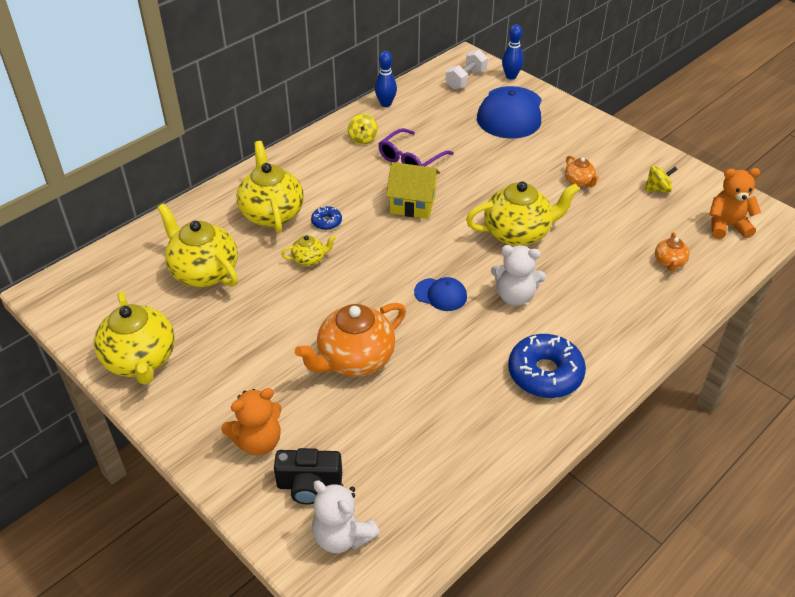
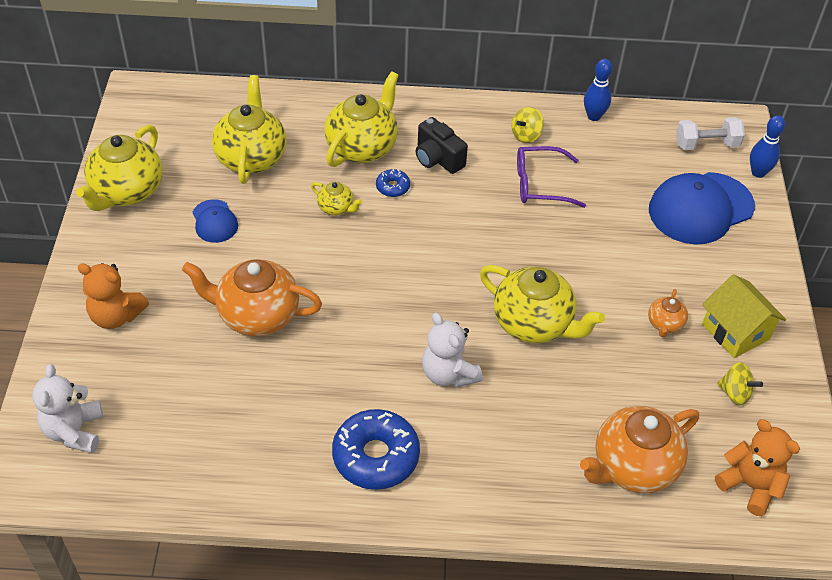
camera: 45 degrees right, 5 degrees up
(309, 485) = (103, 377): black camera -> black camera (438, 159)
(413, 204) = (483, 226): yellow house -> yellow house (735, 331)
(440, 294) = (392, 320): blue cap -> blue cap (215, 221)
(669, 262) = (633, 467): orange teapot -> orange teapot, size x2.08

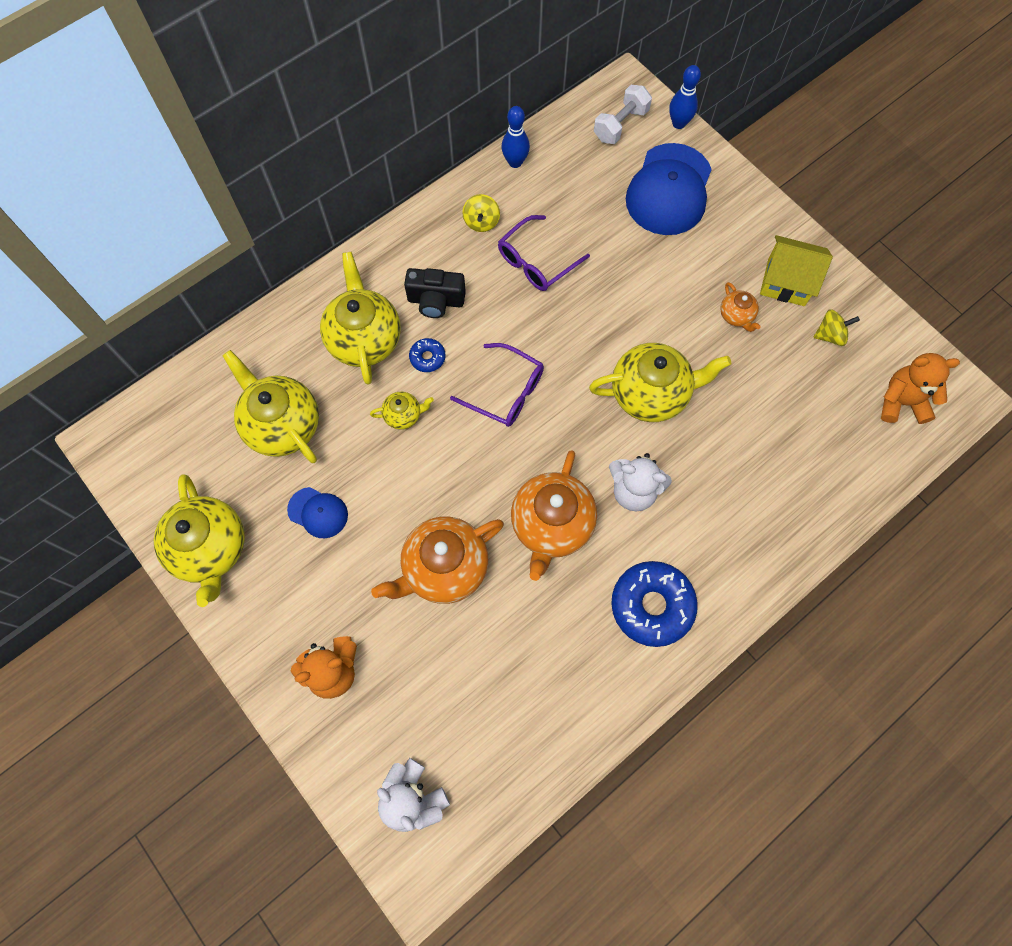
camera: 40 degrees left, 20 degrees up
(424, 245) = (506, 392): none -> purple glasses
(633, 467) = (821, 454): orange teapot -> orange teapot (551, 525)

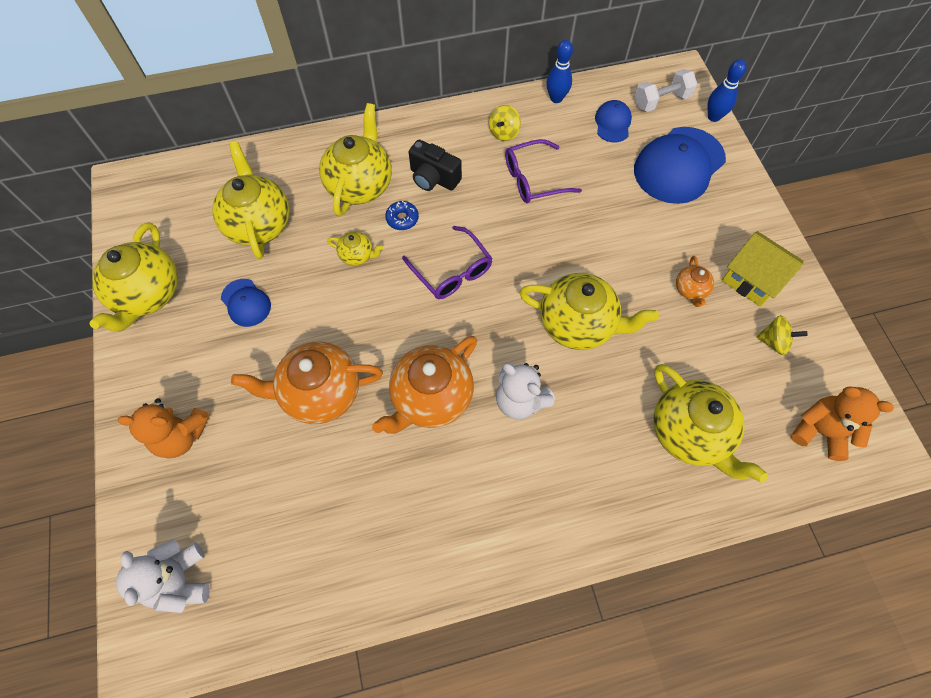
camera: 25 degrees right, 5 degrees down
(584, 168) = (612, 123): none -> blue cap
(652, 605) = (483, 510): blue donut -> none
(795, 453) = (689, 433): none -> yellow teapot

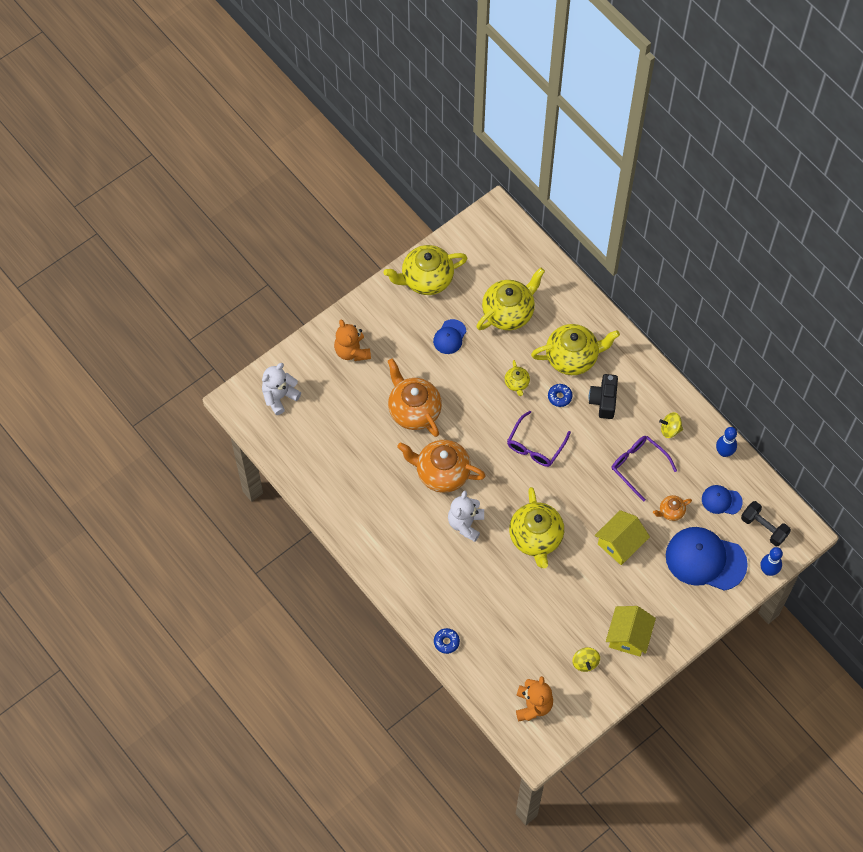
camera: 65 degrees right, 0 degrees up
(612, 123) = (721, 500): blue cap -> blue cap turned 150 degrees counterclockwise
(624, 237) = (620, 543): none -> yellow house
(661, 101) = (764, 527): white dumbbell -> black dumbbell
(689, 433) = (493, 628): yellow teapot -> none
(689, 506) = (446, 642): none -> blue donut
(690, 290) = (599, 599): orange teapot -> orange teapot (671, 511)

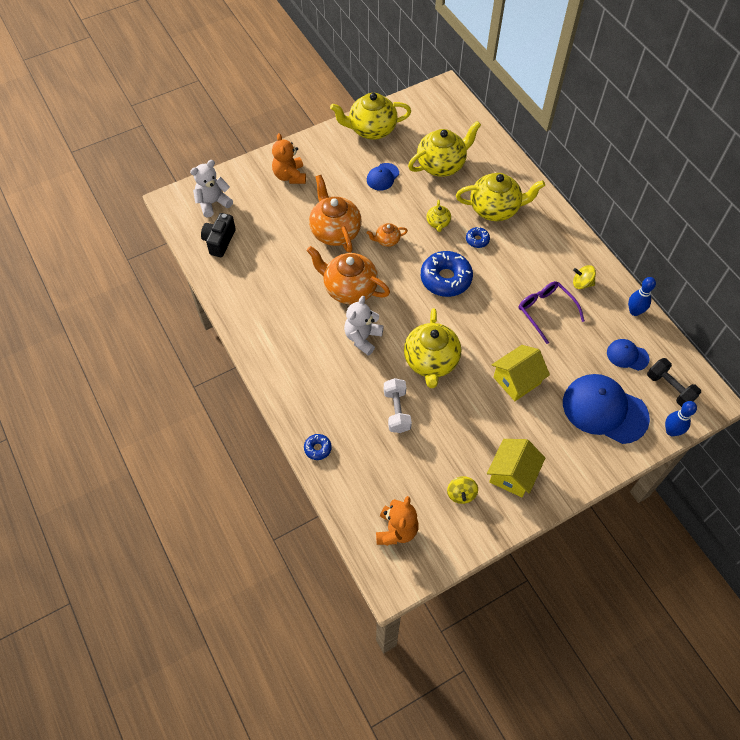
camera: 10 degrees right, 5 degrees down
(512, 593) = (396, 411): none -> white dumbbell
(535, 446) = (445, 279): purple glasses -> blue donut
(603, 401) = (519, 249): black camera -> black camera (219, 241)
(671, 511) = (573, 358): orange teapot -> orange teapot (387, 240)

